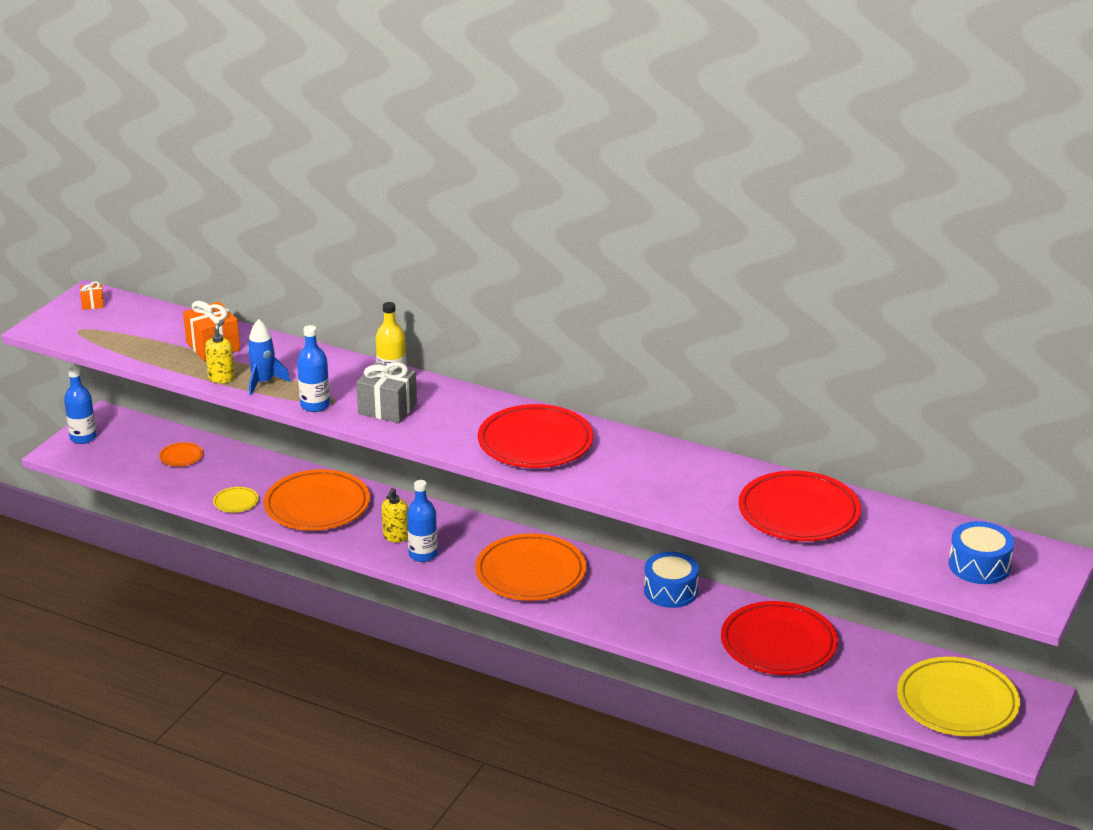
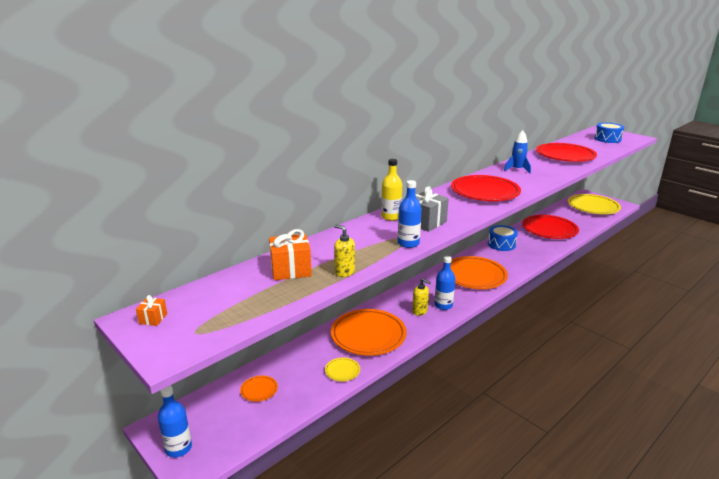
camera: 70 degrees left, 5 degrees down
(264, 382) = (363, 257): blue rocket -> blue rocket (517, 169)

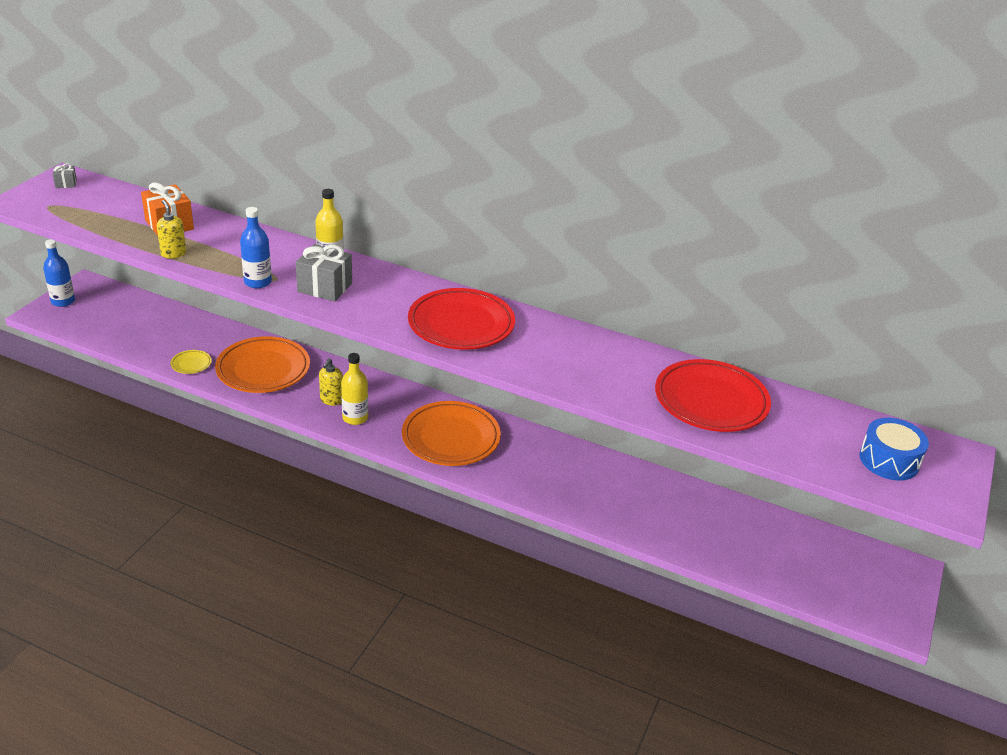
camera: 65 degrees right, 10 degrees up
(153, 318) = (66, 184): orange gift -> grey gift
(259, 390) = (147, 321): orange plate -> none
(344, 272) = (173, 253): yellow soap dispenser -> yellow soap dispenser turned 45 degrees counterclockwise
(443, 305) = (355, 418): blue bottle -> yellow bottle
(501, 244) = (575, 458): blue drum -> none
(517, 169) = (588, 349): blue rocket -> none
(549, 230) = (675, 513): red plate -> none
(593, 207) = (842, 576): yellow plate -> none

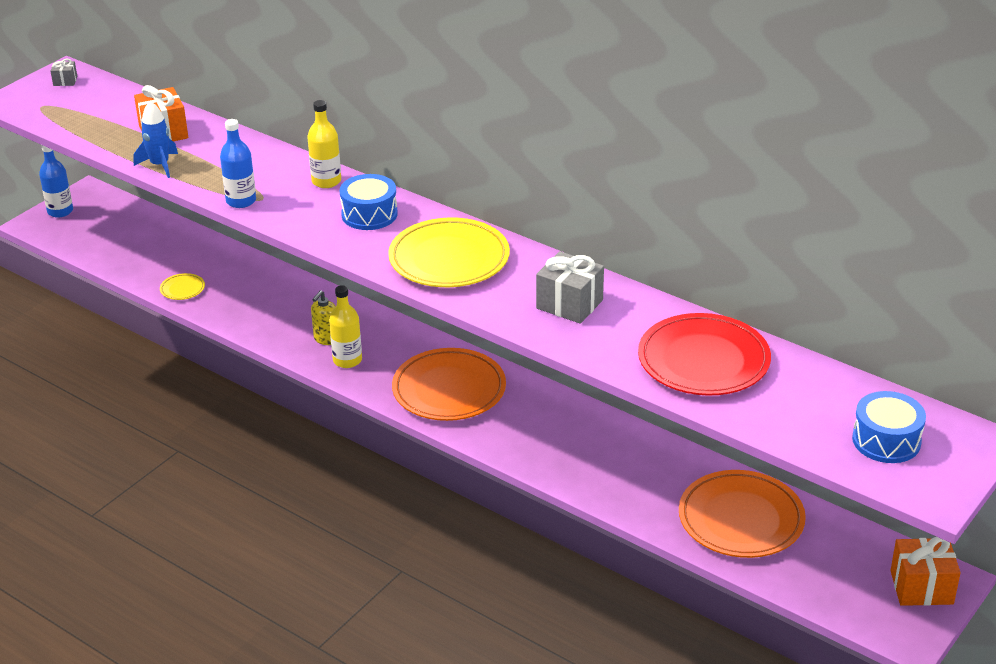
camera: 15 degrees right, 0 degrees up
(173, 253) = (160, 165): yellow soap dispenser -> blue rocket
(263, 369) = (259, 300): orange plate -> orange plate (741, 519)
(325, 287) = (311, 210): grey gift -> grey gift (569, 304)
(377, 289) = (369, 214): none -> blue drum
(461, 324) = (449, 259): red plate -> yellow plate
(892, 578) = (921, 587): none -> orange gift

